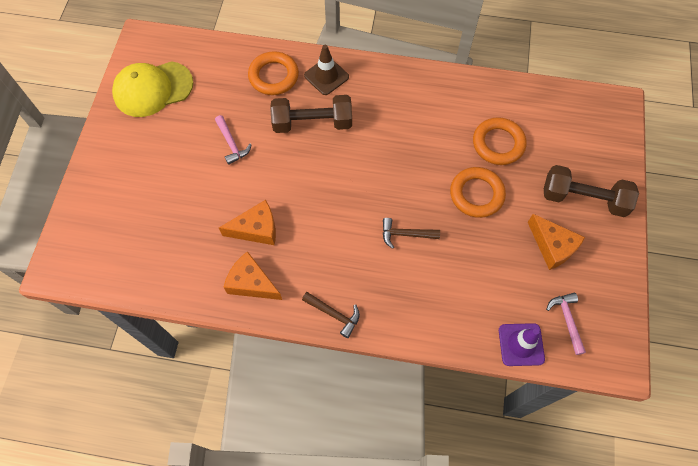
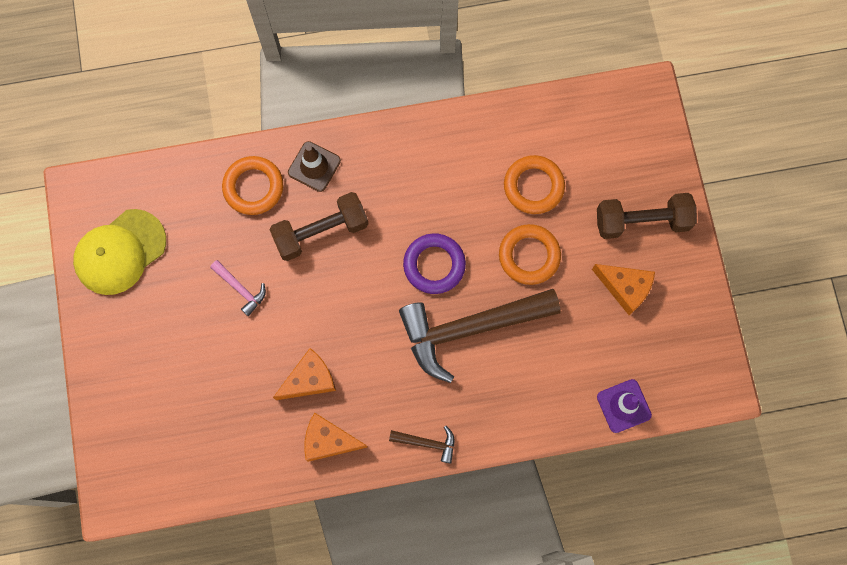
camera: 20 degrees left, 10 degrees up
(394, 176) = (434, 265): none -> purple ring
(405, 234) = (469, 329): brown hammer -> brown hammer, size x2.41
(567, 320) = (661, 363): pink hammer -> none

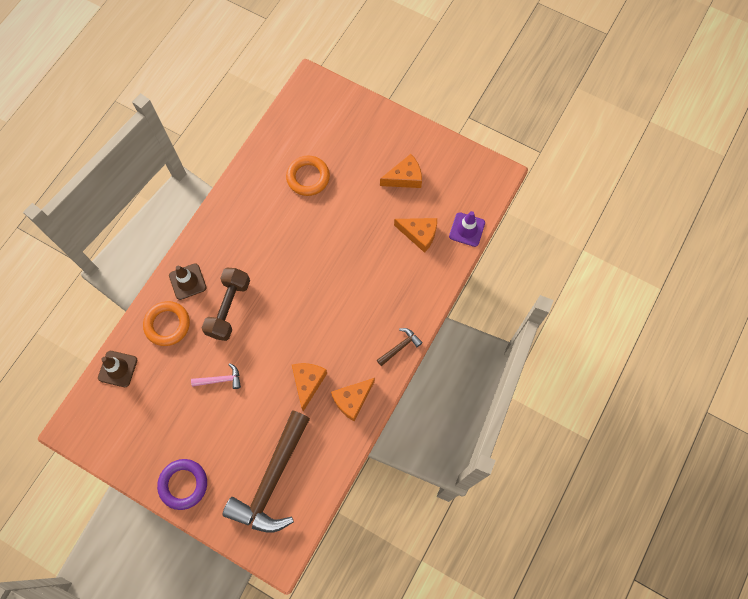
camera: 50 degrees left, 5 degrees down
(120, 252) = (133, 433): yellow cap -> none
(170, 180) = (118, 369): none -> brown traffic cone
(434, 265) = (304, 263): purple ring -> purple ring (183, 484)
(469, 329) = (356, 273): brown hammer -> brown hammer (272, 480)
(529, 256) = (344, 210): orange ring -> none
(572, 359) = (419, 234): none -> orange cheese
(642, 221) = (376, 141): brown dumbbell -> none

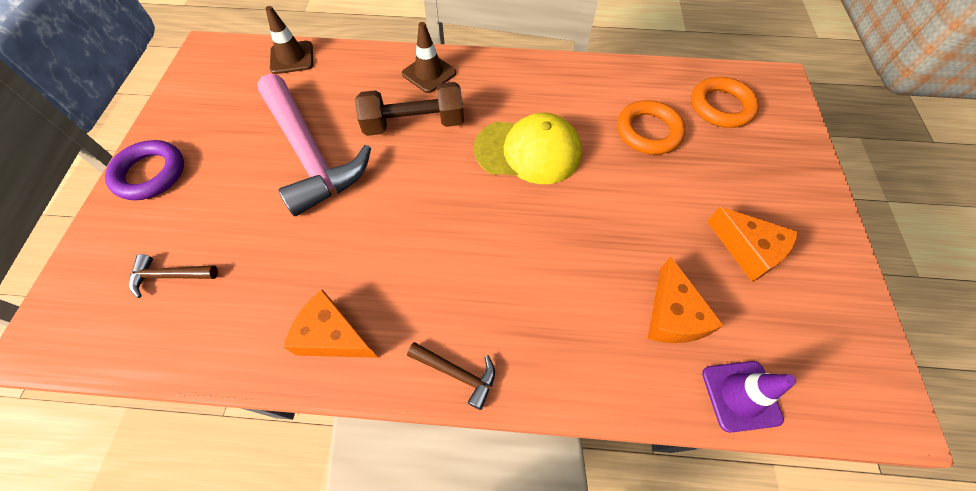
camera: 65 degrees right, 10 degrees down
(167, 324) = (365, 77): orange ring -> orange ring (721, 107)
(220, 379) = (310, 154): pink hammer -> pink hammer, size x2.41
(272, 480) = (169, 276): brown hammer -> brown hammer, size x0.41
(286, 251) = (528, 151): none -> yellow cap
(308, 382) = (341, 258): orange cheese -> none

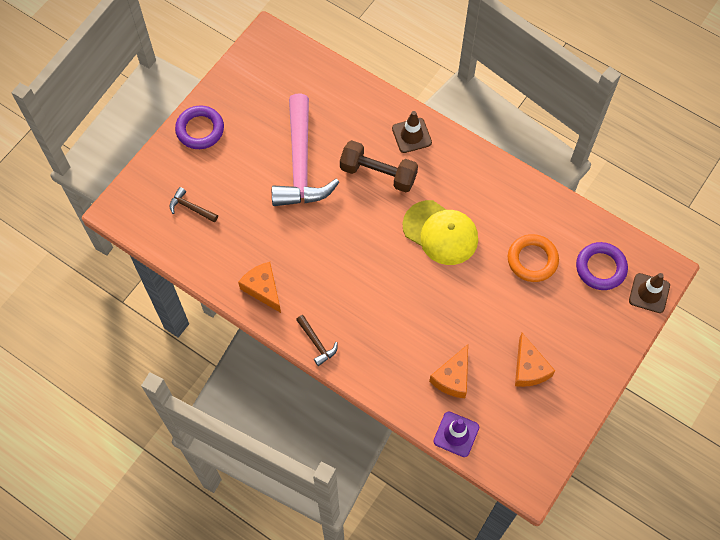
camera: 30 degrees right, 5 degrees up
(292, 58) = (323, 73): brown traffic cone -> brown traffic cone (649, 293)
(721, 107) = (600, 268): orange ring -> purple ring

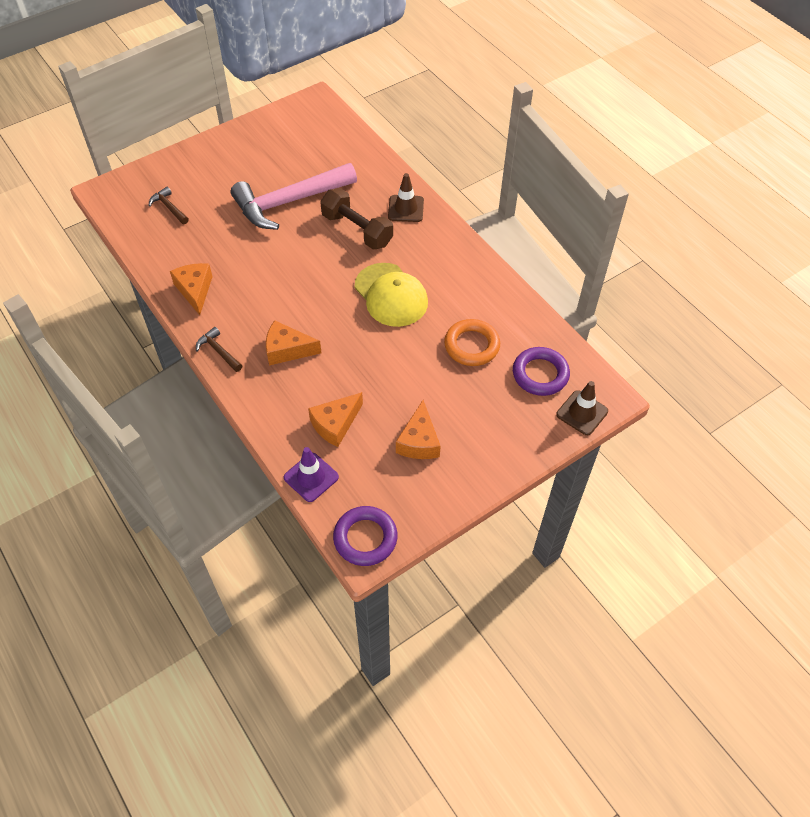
camera: 20 degrees right, 10 degrees down
(200, 130) = (214, 151): purple ring -> purple ring (365, 538)
(301, 164) = (289, 202): pink hammer -> pink hammer turned 45 degrees clockwise
(317, 343) = (218, 351): brown hammer -> brown hammer turned 150 degrees clockwise
(376, 320) = (287, 350): none -> orange cheese

